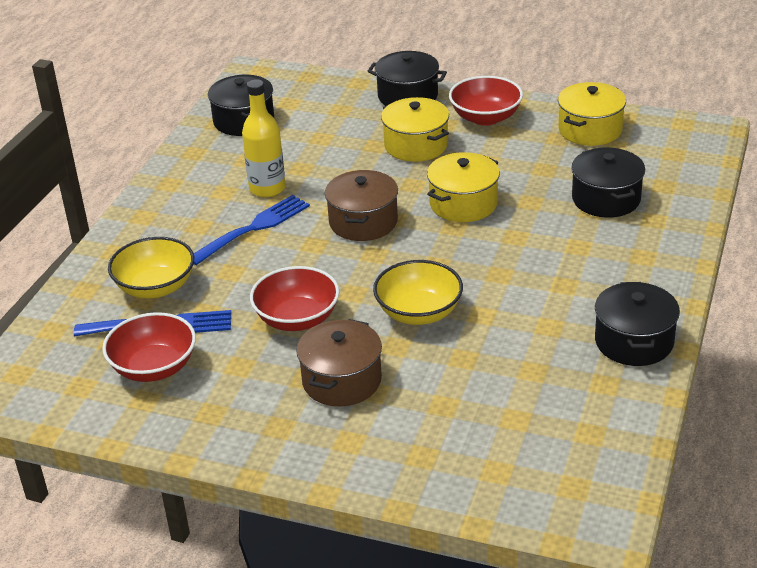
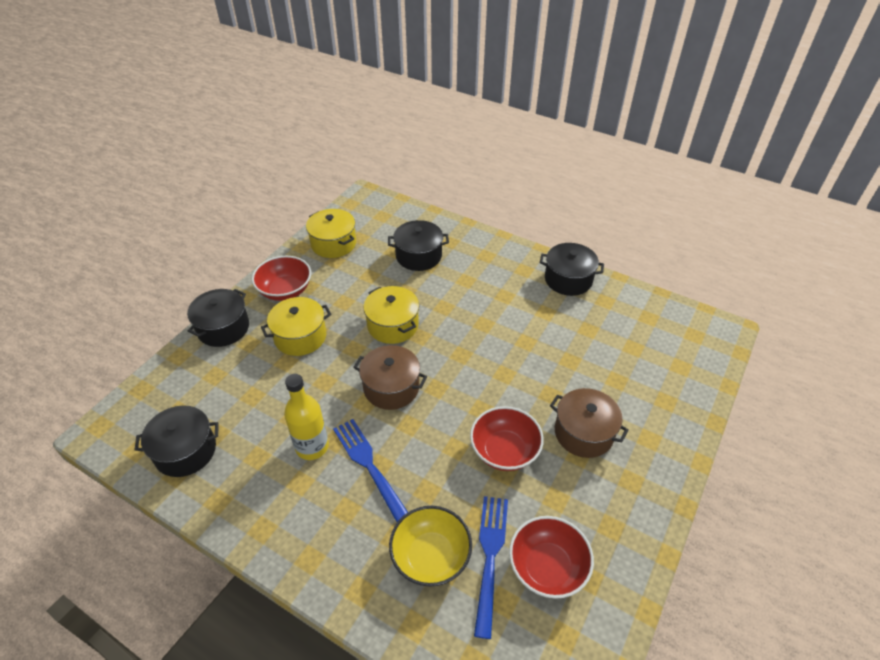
camera: 80 degrees left, 10 degrees up
(419, 312) = (515, 375): yellow bowl -> none

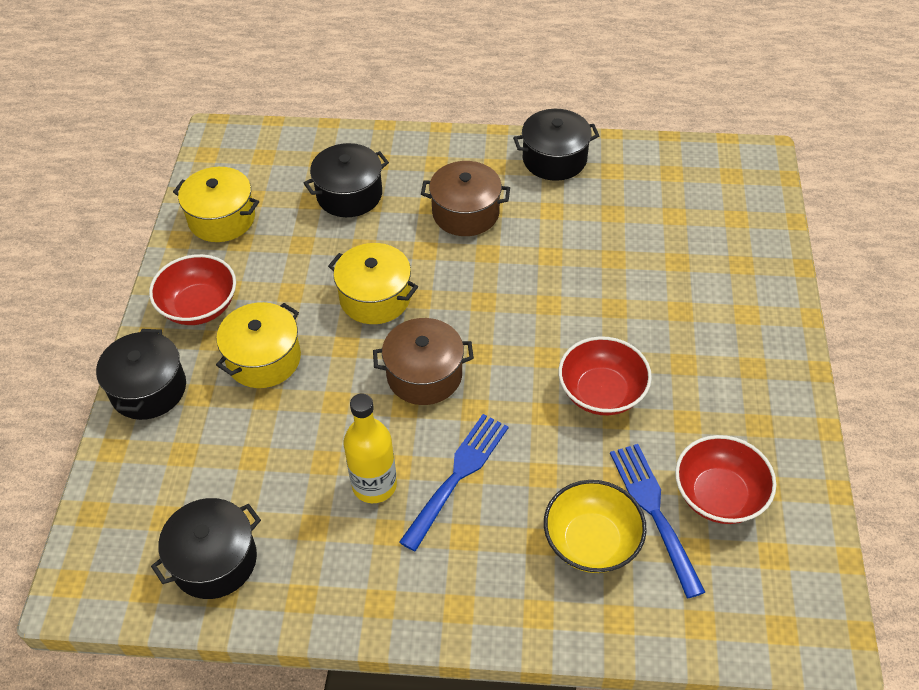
camera: 25 degrees left, 5 degrees up
(369, 465) = (457, 476): blue fork -> blue fork turned 90 degrees clockwise
(583, 433) = (675, 336): brown pot -> brown pot (465, 213)

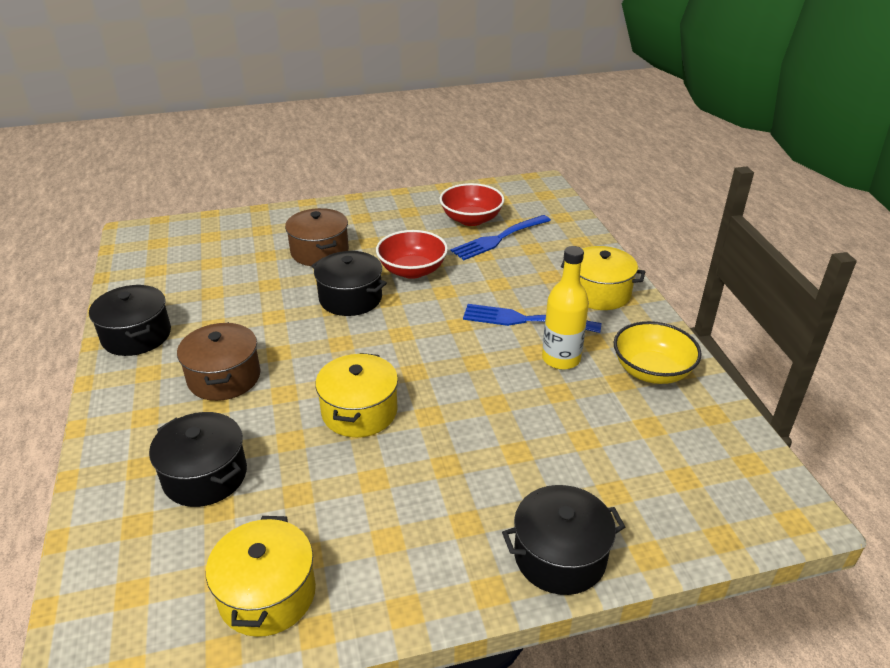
camera: 110 degrees left, 15 degrees down
(199, 306) = (424, 557): red bowl -> none
(214, 560) = (693, 429): black pot -> black pot (350, 298)
(264, 359) = (472, 470): yellow pot -> yellow pot (599, 293)
(424, 375) = (438, 358): brown pot -> brown pot (320, 252)
(591, 541) = (536, 257): yellow bowl -> yellow bowl (651, 371)

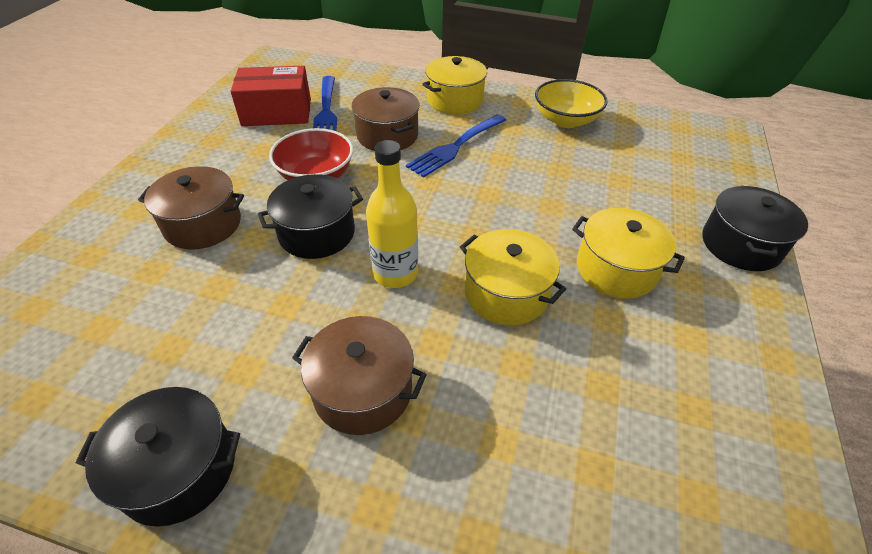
camera: 60 degrees left, 10 degrees up
(205, 475) = (532, 466): black pot -> none
(267, 594) = (738, 461): yellow pot -> yellow pot (616, 269)
(471, 219) = (277, 112): red bowl -> red box
(500, 280) = (387, 135): none -> brown pot
(561, 359) = (520, 151): yellow bottle -> yellow bottle (395, 273)

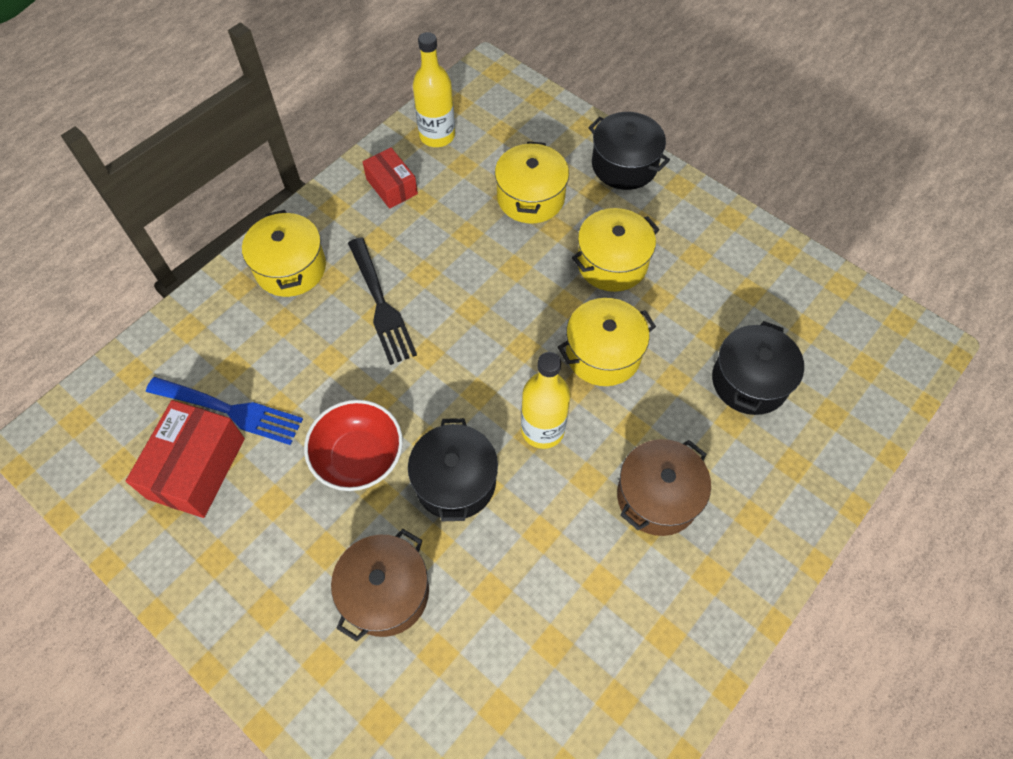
camera: 65 degrees left, 15 degrees up
(179, 469) = (679, 649): black pot -> black pot (749, 381)
(387, 135) = (321, 362): brown pot -> none
(455, 147) = (381, 305): blue fork -> black fork
(565, 120) = (392, 186): yellow bowl -> red box
(633, 193) = (530, 197): none -> yellow pot
(636, 126) = (437, 135): none -> yellow bottle

